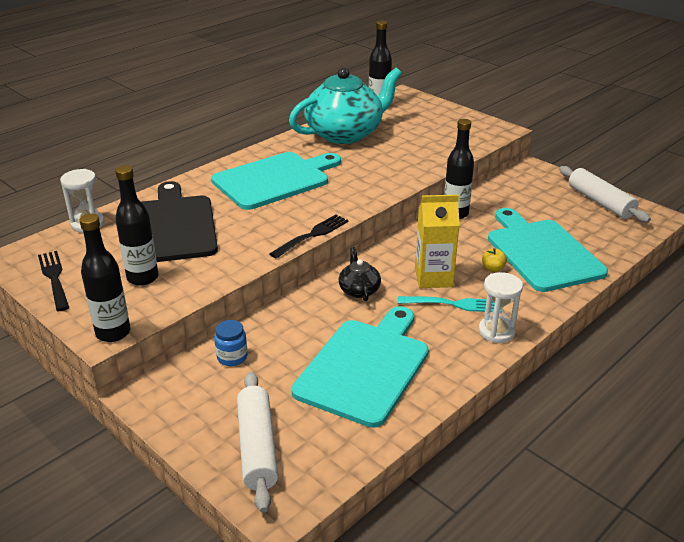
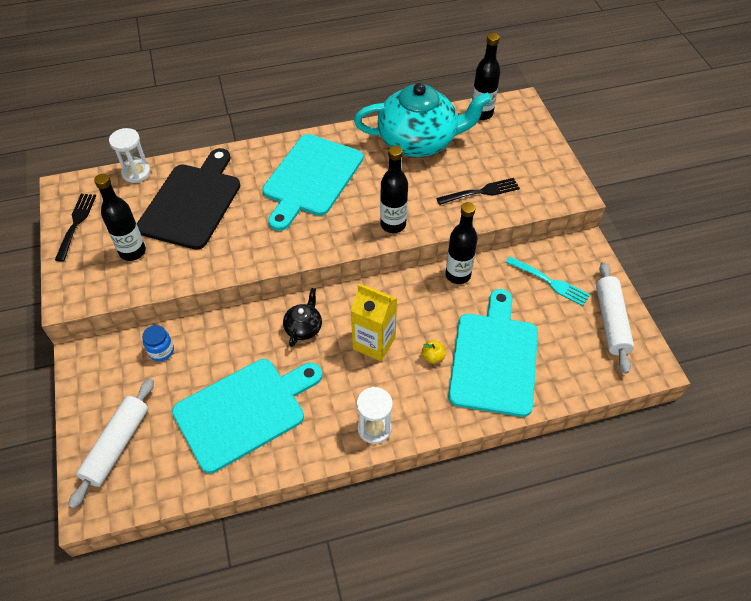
camera: 30 degrees right, 20 degrees up
(113, 333) = (75, 300): black bottle -> black bottle (393, 224)
(274, 179) = (311, 178): turquoise cutting board -> turquoise cutting board turned 120 degrees clockwise
(312, 235) = (287, 262): black fork -> black fork (480, 192)
(453, 304) = (365, 381): turquoise fork -> turquoise fork (549, 282)

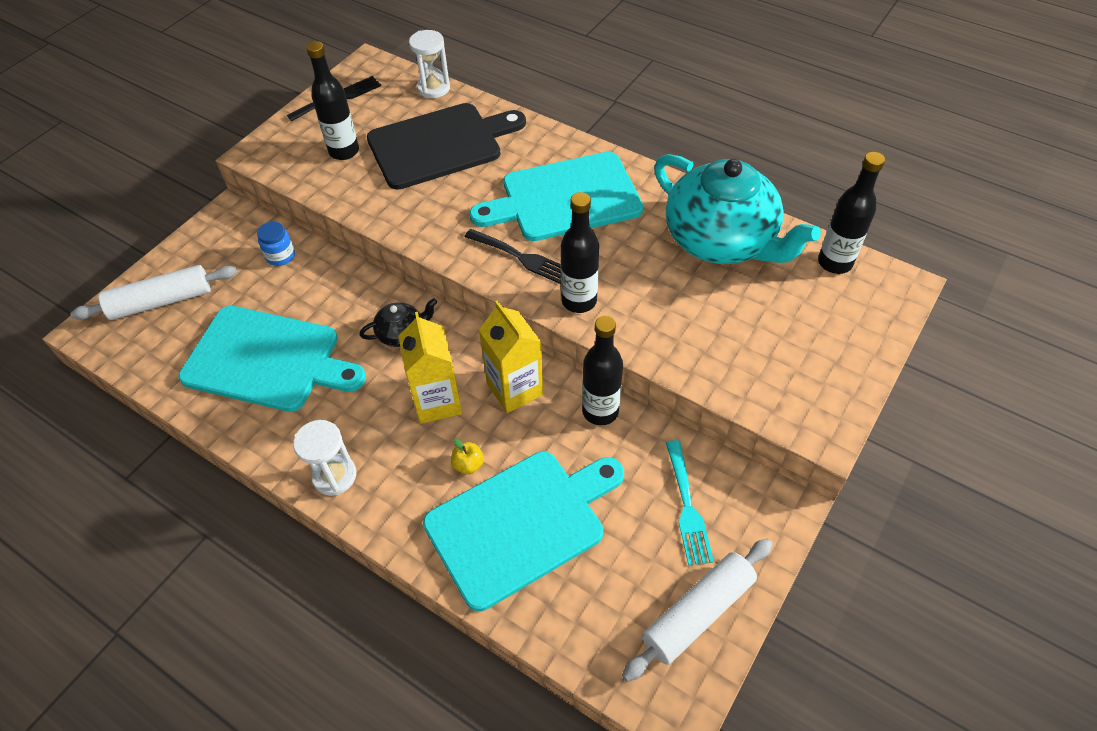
camera: 50 degrees right, 0 degrees up
(404, 301) = (515, 389): none -> yellow carton
(480, 192) = (714, 342): black fork -> black fork (519, 257)

